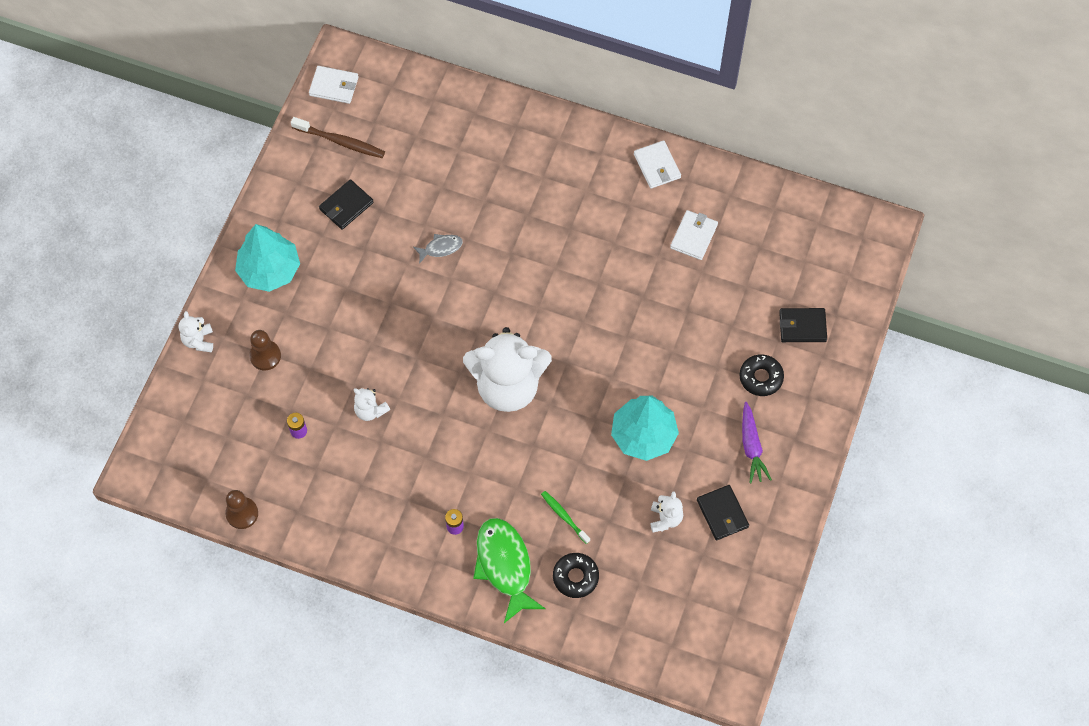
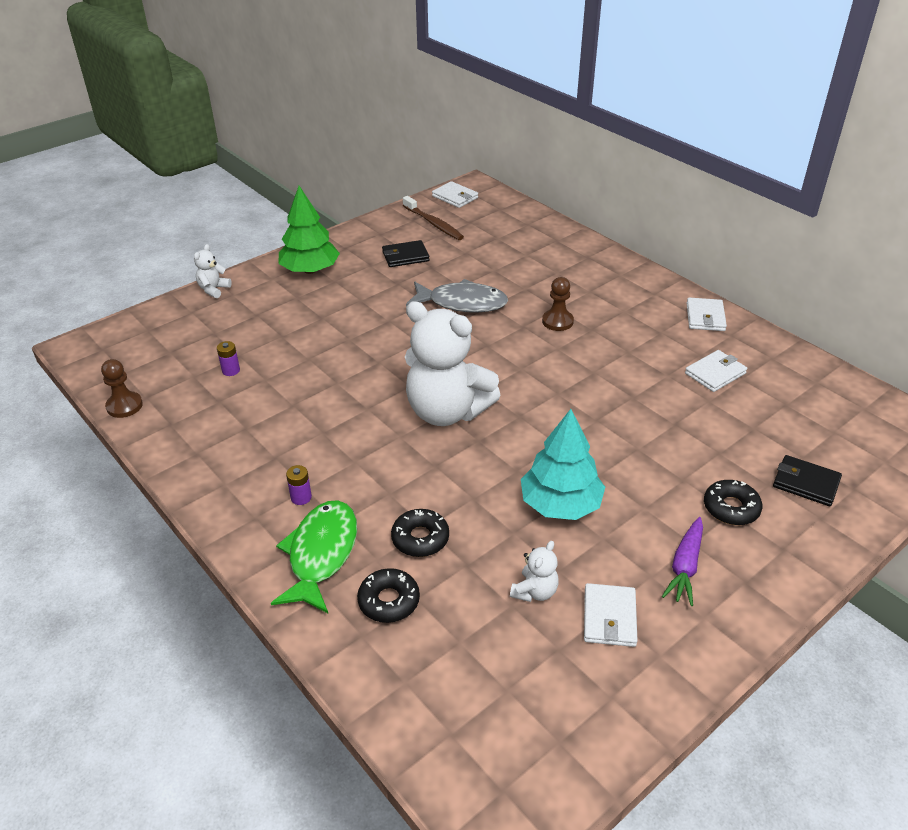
camera: 30 degrees right, 25 degrees down
(265, 356) = (254, 316): brown pawn -> brown pawn (557, 321)
(270, 270) = (310, 270): turquoise tree -> green tree
(370, 410) = (305, 381): white teddy bear -> none
(441, 248) = (462, 303): grey fish -> grey fish, size x2.02
(564, 516) = (420, 538): green toothbrush -> black donut
(722, 513) = (609, 617): black wallet -> white wallet

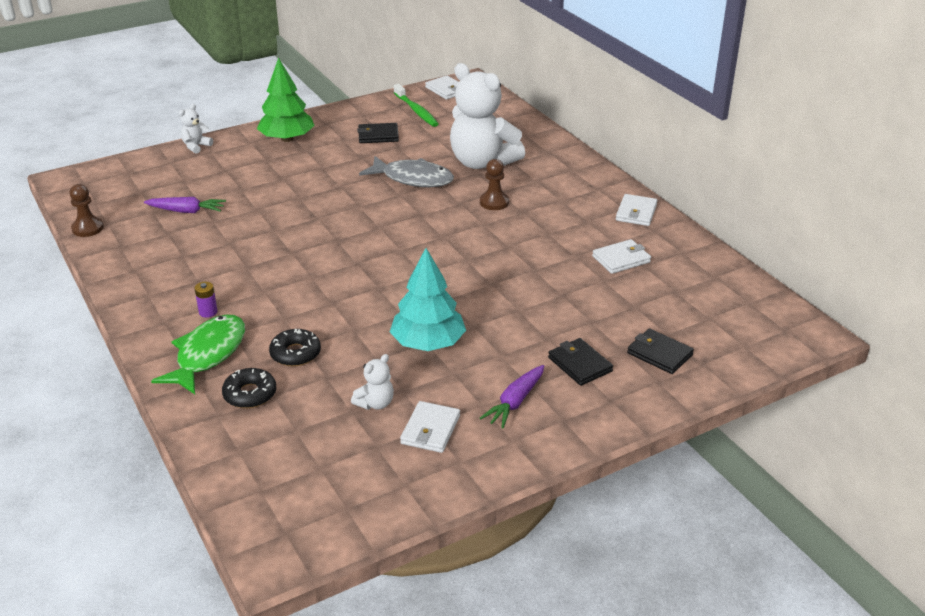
camera: 10 degrees right, 5 degrees down
(231, 370) = (186, 211): purple battery -> purple carrot
(433, 223) = (416, 111): brown toothbrush -> green toothbrush
(447, 411) = (360, 262): white teddy bear -> white teddy bear (482, 162)
(731, 508) = (579, 364): black donut -> black wallet

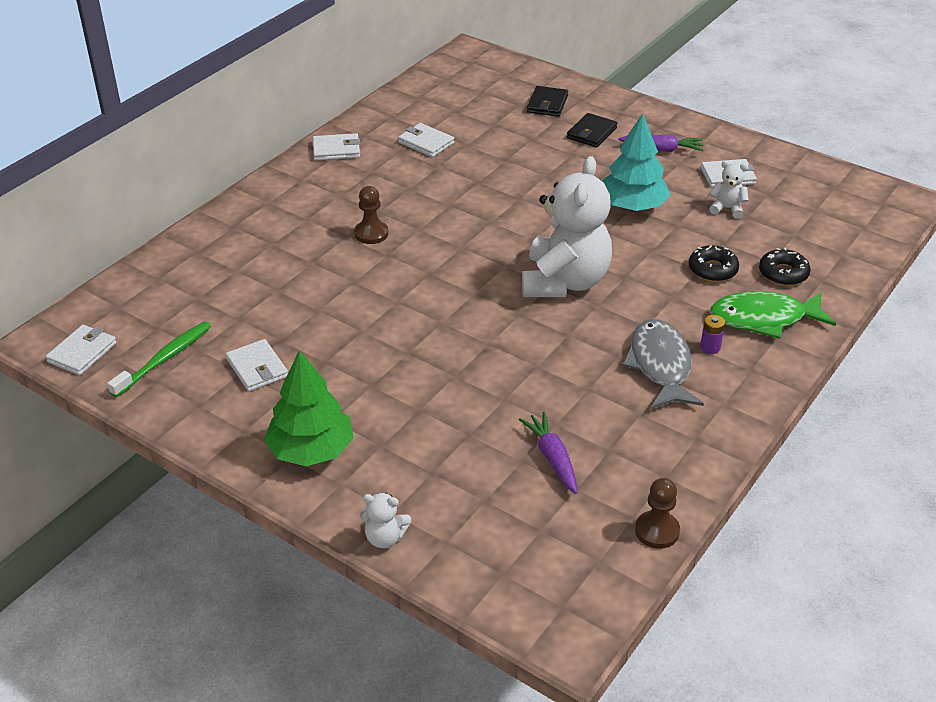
camera: 115 degrees left, 5 degrees up
(378, 135) = (257, 368): black wallet -> white wallet
(413, 179) = (355, 302): grey fish -> grey fish (660, 365)
(482, 162) = (285, 265): white teddy bear -> white teddy bear (564, 282)

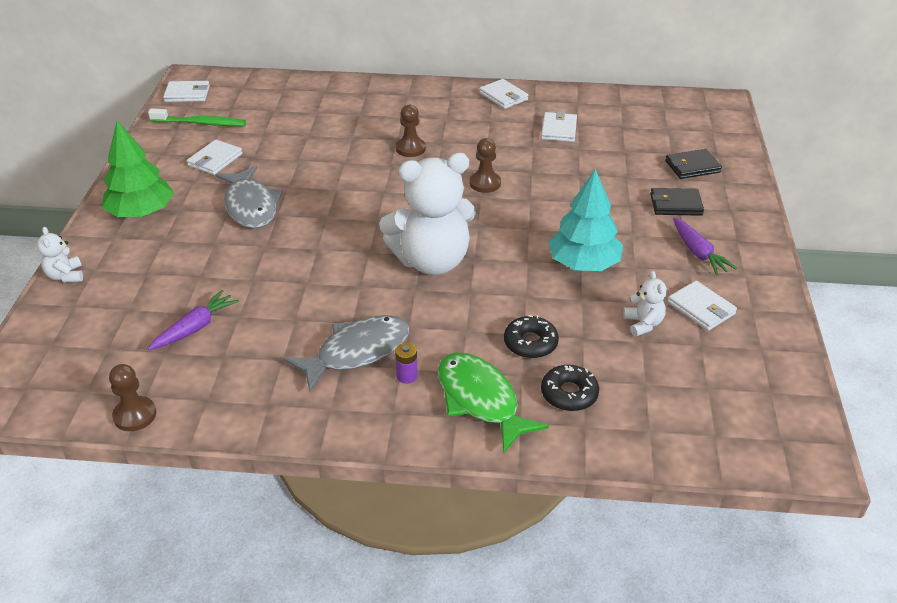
camera: 60 degrees right, 0 degrees up
(374, 366) = (250, 206): none -> grey fish
(472, 212) = (485, 183): none -> brown pawn

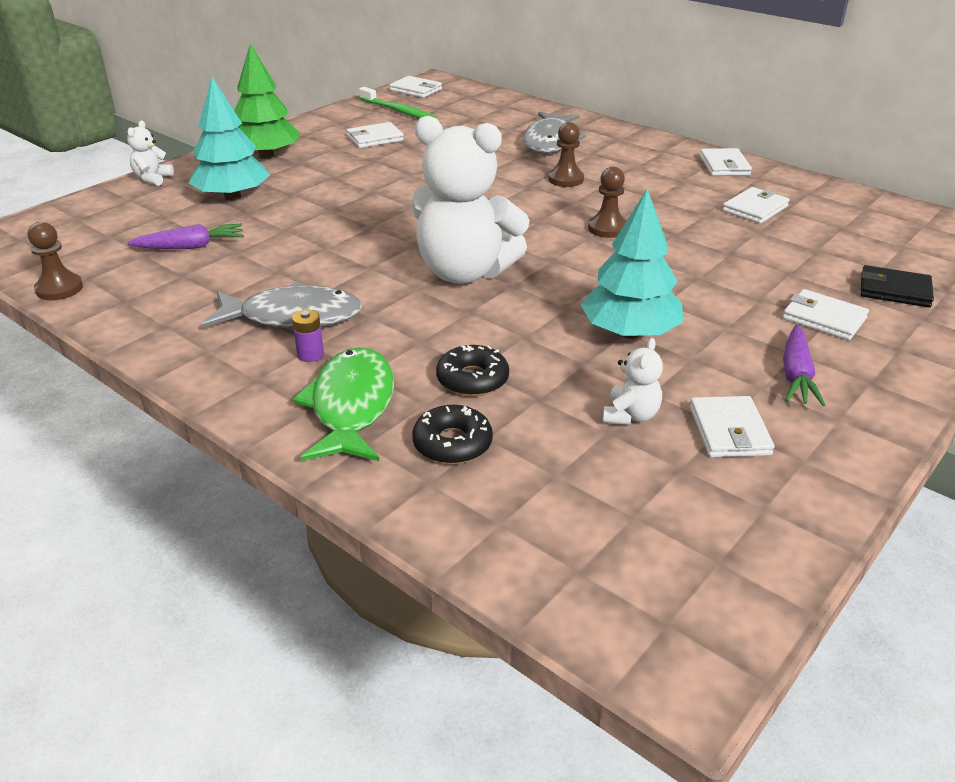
camera: 35 degrees right, 5 degrees down
(166, 265) = (232, 197): none -> turquoise tree
(250, 206) = (358, 178): grey fish -> grey fish (550, 142)
(676, 204) = (824, 318): black wallet -> white wallet

